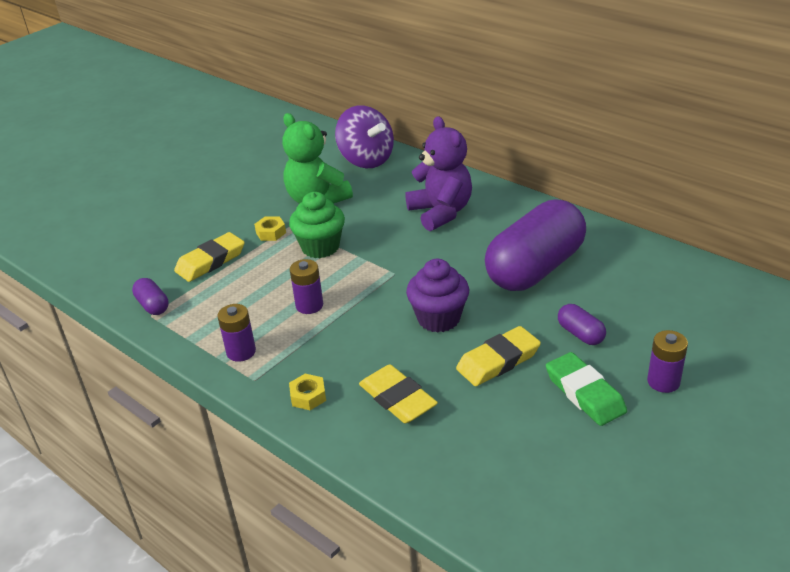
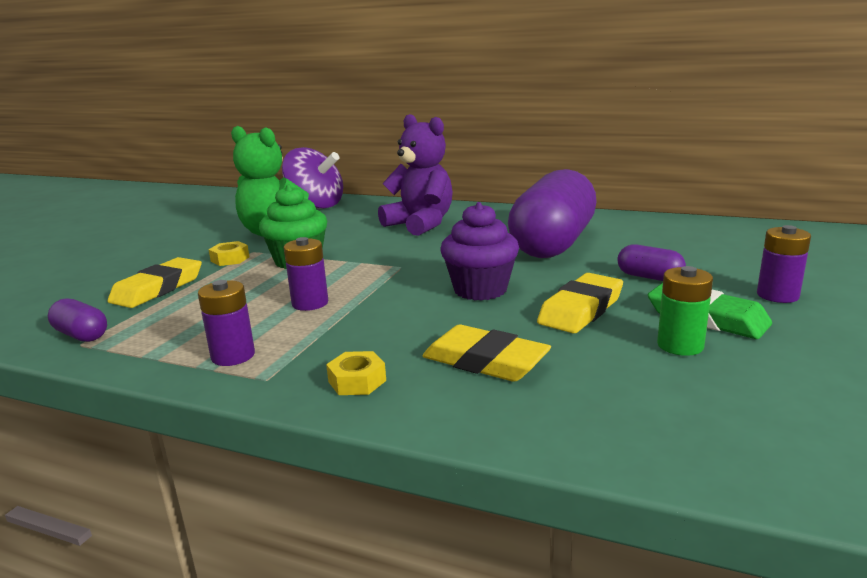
camera: 20 degrees left, 15 degrees down
(540, 417) = (680, 345): none -> green battery

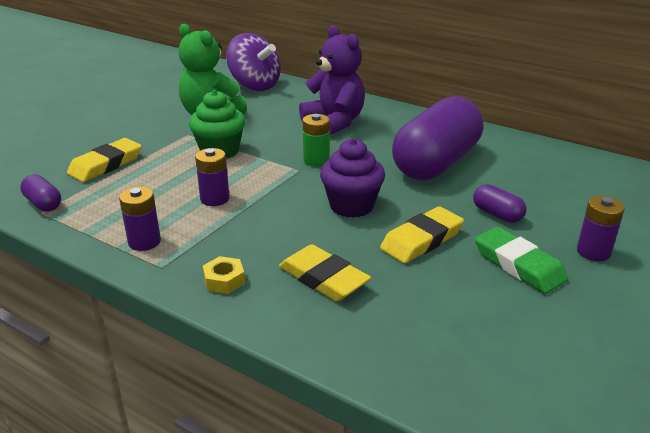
camera: 10 degrees right, 10 degrees up
(230, 259) = (167, 141): yellow nut -> none
(680, 345) = (480, 289): green battery -> green battery (316, 160)

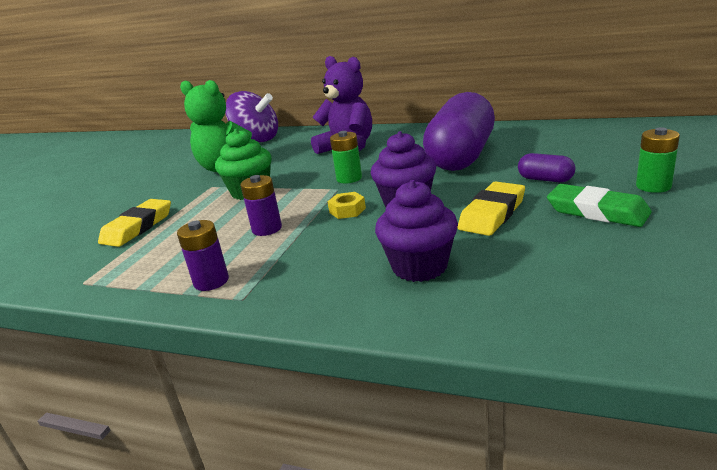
camera: 10 degrees left, 5 degrees down
(43, 203) = (82, 274): purple capsule -> none
(224, 280) = (317, 294): yellow nut -> yellow nut (347, 210)
(323, 278) = (419, 267): yellow eraser -> purple cupcake
(593, 252) = (653, 186): purple battery -> green battery

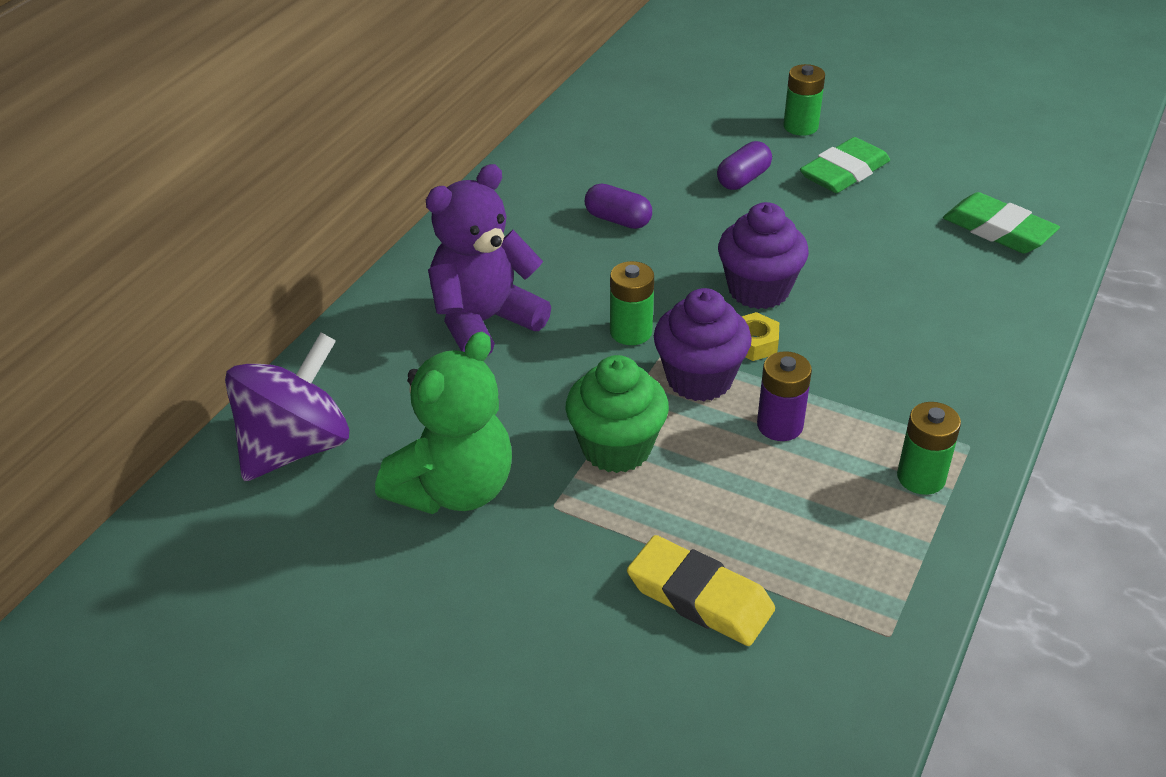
camera: 85 degrees left, 15 degrees up
(211, 281) = (921, 477): purple battery -> green battery
(419, 267) = (929, 303): purple cupcake -> purple cupcake (699, 379)
(461, 156) = (618, 220): purple capsule -> purple capsule, size x0.40
(492, 214) = (820, 233): yellow eraser -> none
(567, 293) = (998, 230): none -> green eraser

